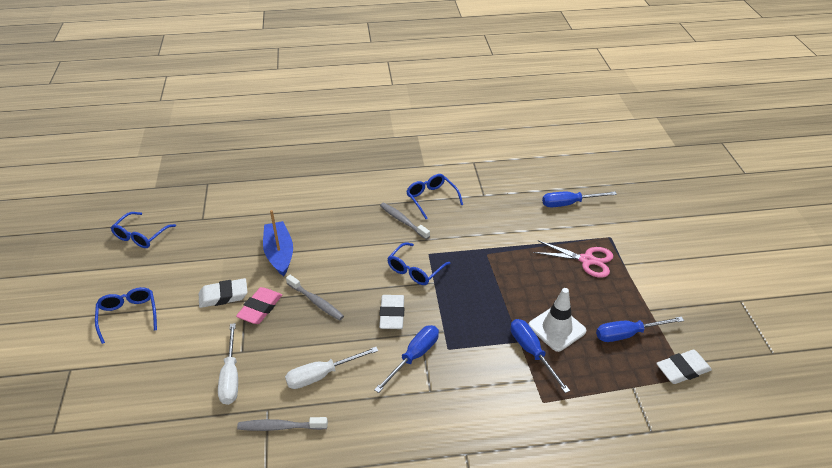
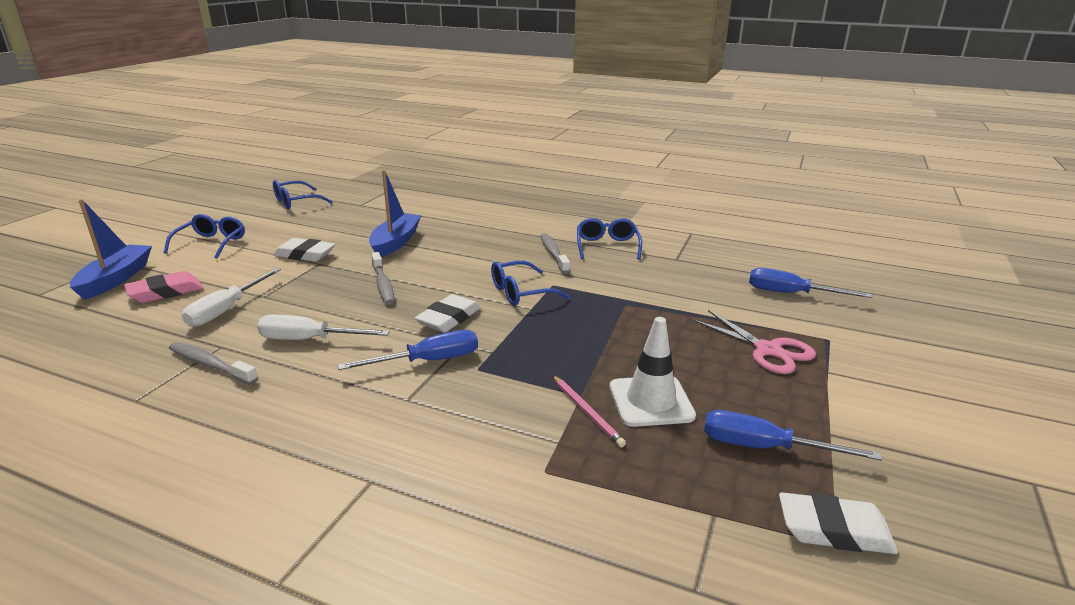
camera: 30 degrees right, 15 degrees down
(98, 388) = (116, 279): none -> blue boat
(260, 308) = (324, 272): pink eraser -> pink eraser (165, 292)
(532, 352) = (587, 412): blue screwdriver -> pink pencil

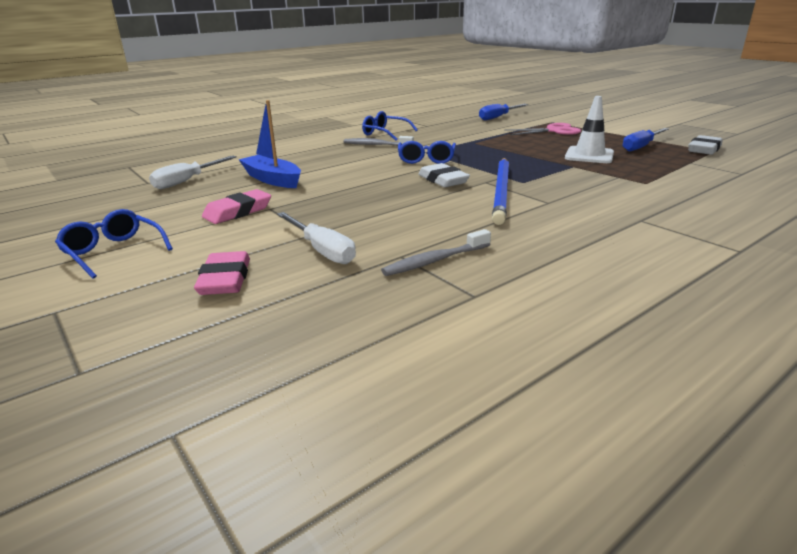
camera: 60 degrees left, 0 degrees up
(116, 279) = (126, 311): blue boat -> none
(296, 202) = (70, 205): blue glasses -> none
(305, 254) = (238, 212): white eraser -> pink eraser
(309, 340) = (428, 222): white screwdriver -> white screwdriver (187, 181)
(383, 284) = (355, 191): grey toothbrush -> none
(428, 361) = (501, 192): blue screwdriver -> blue pencil
(587, 412) = (592, 167): pink pencil -> none

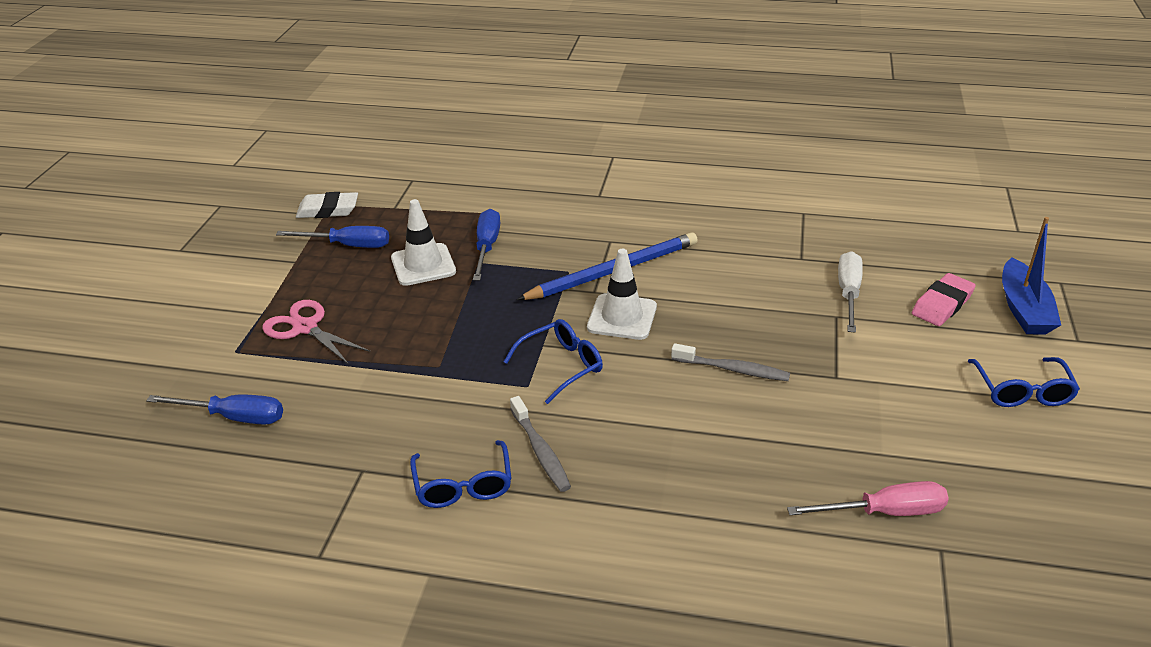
camera: 130 degrees left, 10 degrees up
(187, 181) = (884, 512): white screwdriver -> pink screwdriver
(238, 212) = (872, 390): pink eraser -> none
(272, 179) = (779, 439): blue boat -> blue boat (1024, 309)
(435, 261) = (787, 242): grey toothbrush -> grey toothbrush (733, 369)
(443, 180) = (622, 317): white eraser -> white traffic cone
(592, 171) = (487, 247): none -> blue screwdriver

